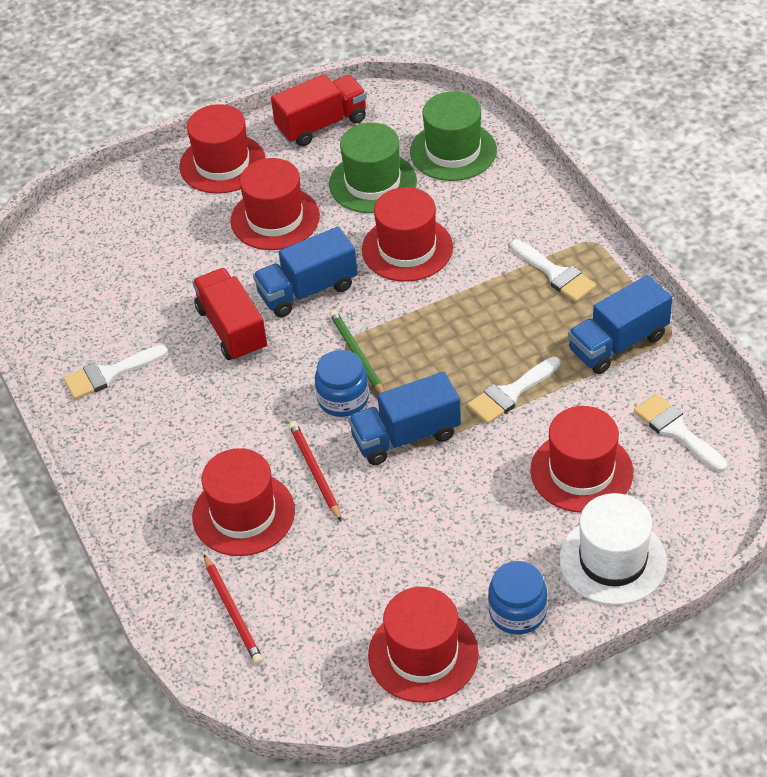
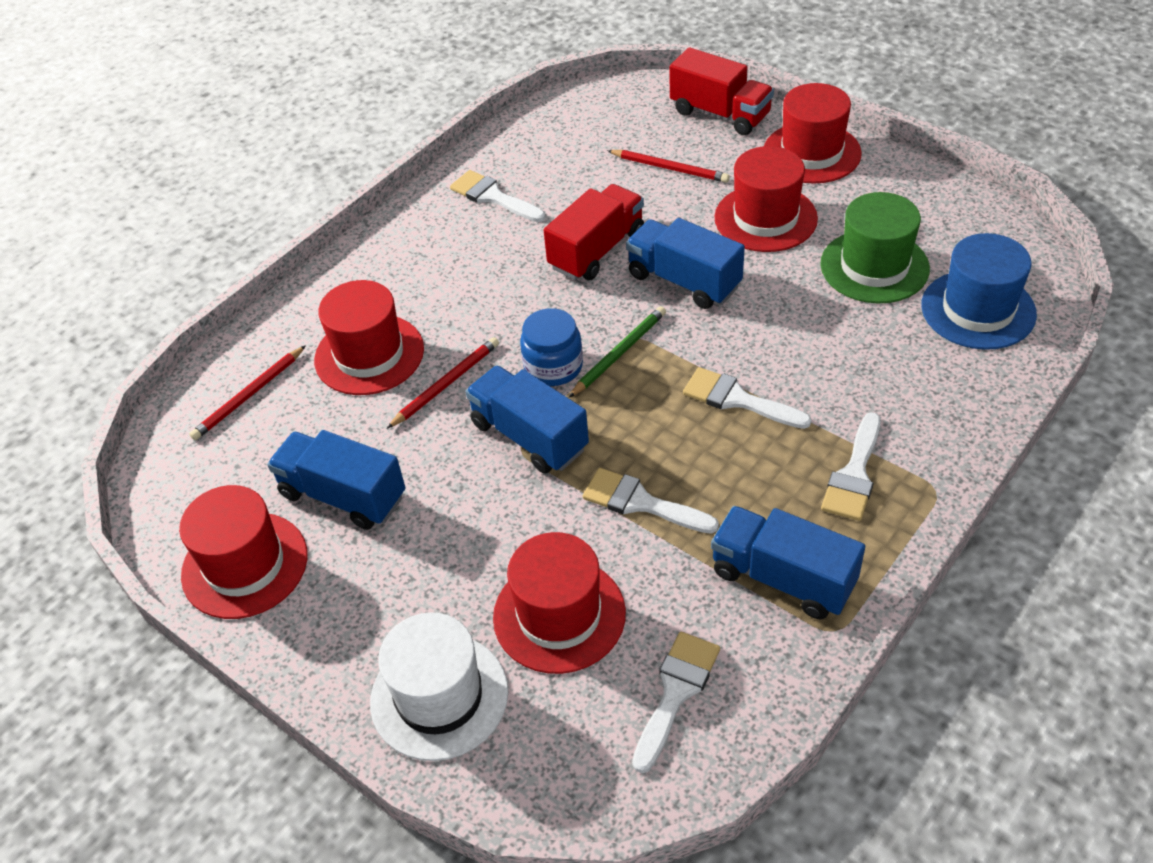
camera: 65 degrees right, 0 degrees up
(169, 250) = (670, 168): none -> red pencil
(321, 125) = (927, 195): red truck -> red truck (720, 114)
(391, 571) = (343, 495): none -> blue truck
(407, 248) = (798, 331): red hat -> none
(450, 306) = (738, 400): none -> white brush
(453, 151) = (978, 310): green hat -> blue hat
(517, 612) = (329, 628): blue jar -> none

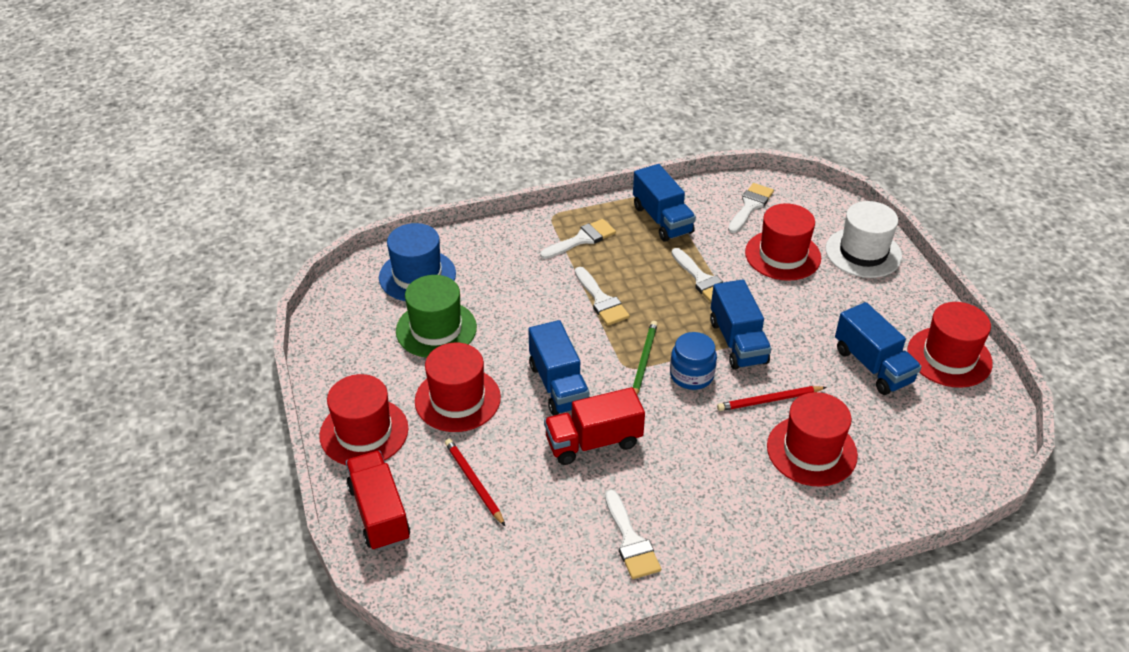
camera: 150 degrees left, 5 degrees down
(249, 396) = (914, 466): red pencil -> none
(619, 353) = (643, 361): green pencil -> green pencil turned 120 degrees clockwise
(675, 693) = (750, 206): white brush -> white brush turned 150 degrees clockwise

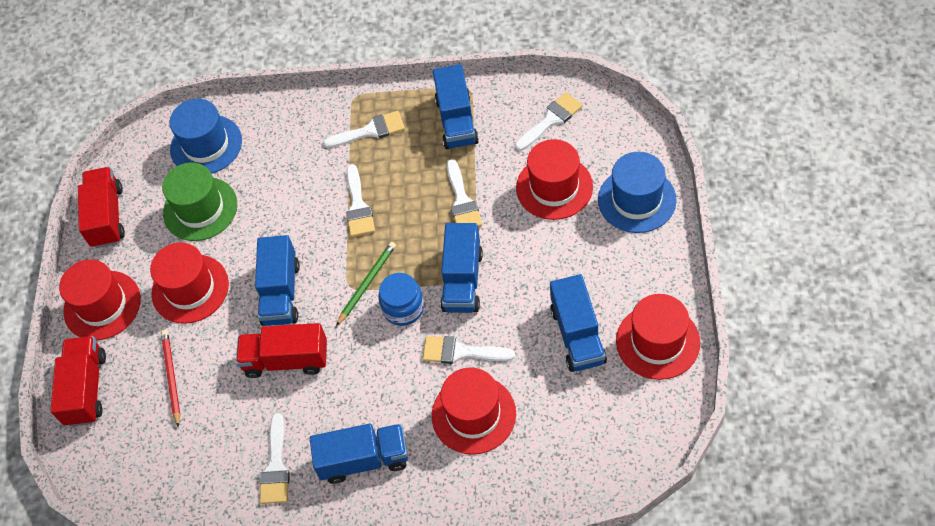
camera: 25 degrees right, 15 degrees up
(335, 353) = (107, 217): none -> red truck
(722, 514) = (364, 460): none -> blue truck
(769, 400) = (461, 352): red pencil -> white brush
(863, 253) = (636, 200): white hat -> blue hat

